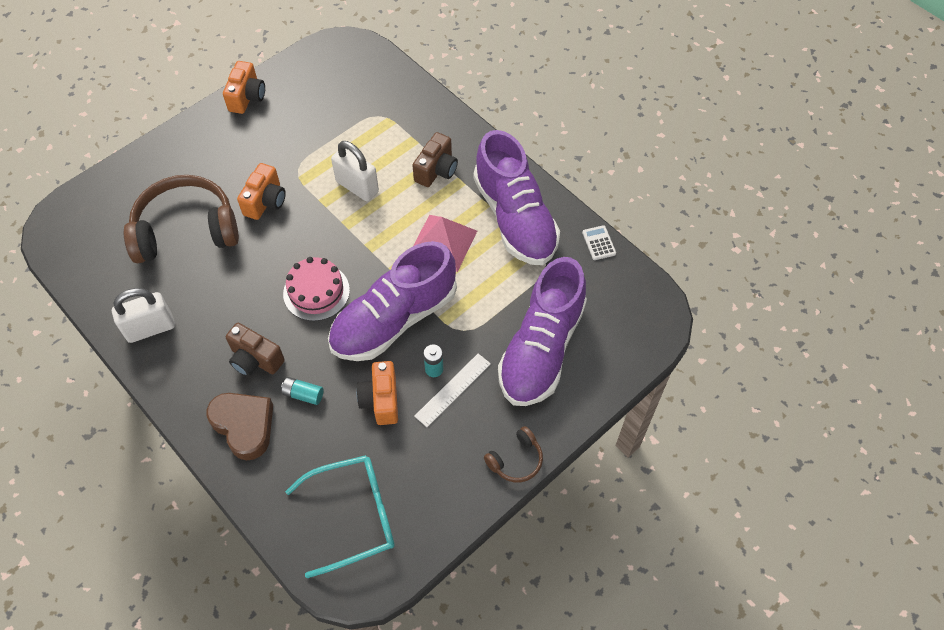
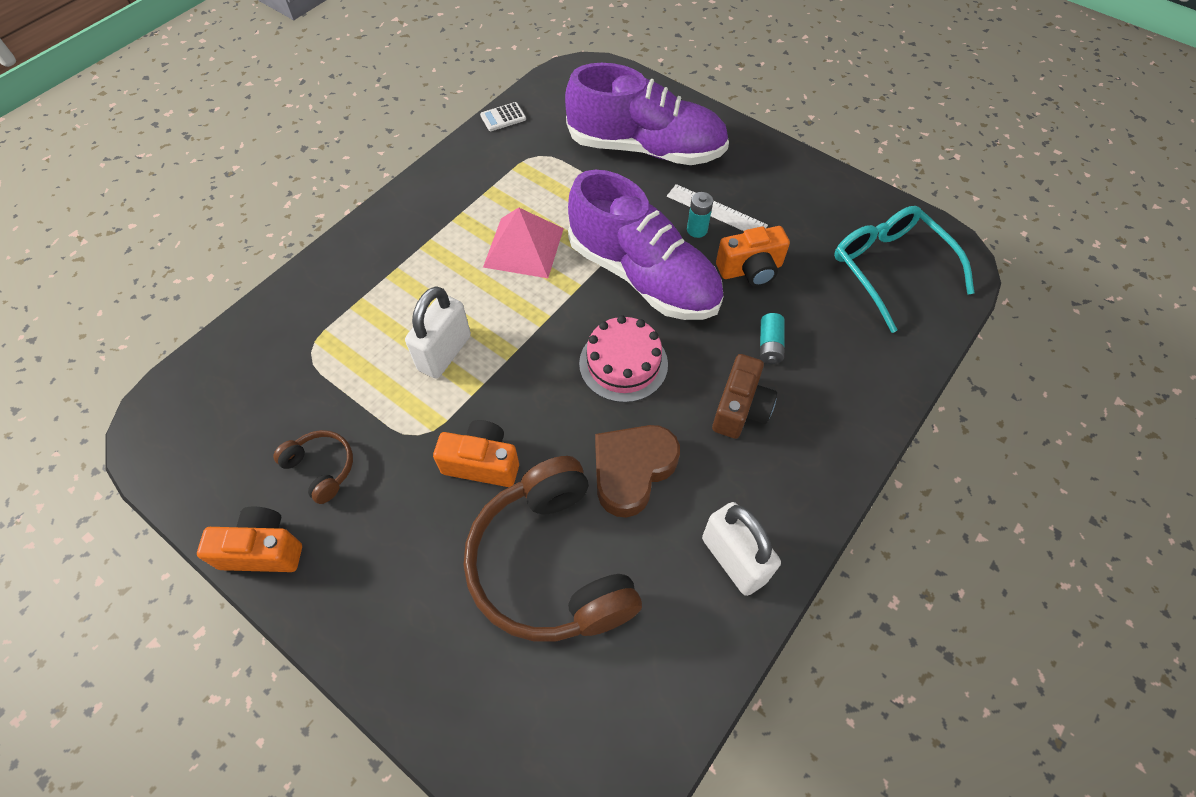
camera: 100 degrees left, 0 degrees up
(244, 426) = (832, 397): brown heart -> brown heart (632, 470)
(436, 170) = (409, 270): brown camera -> none
(515, 218) = (478, 187): purple shoe -> none
(516, 460) = (776, 154): brown headphones -> brown headphones (322, 468)

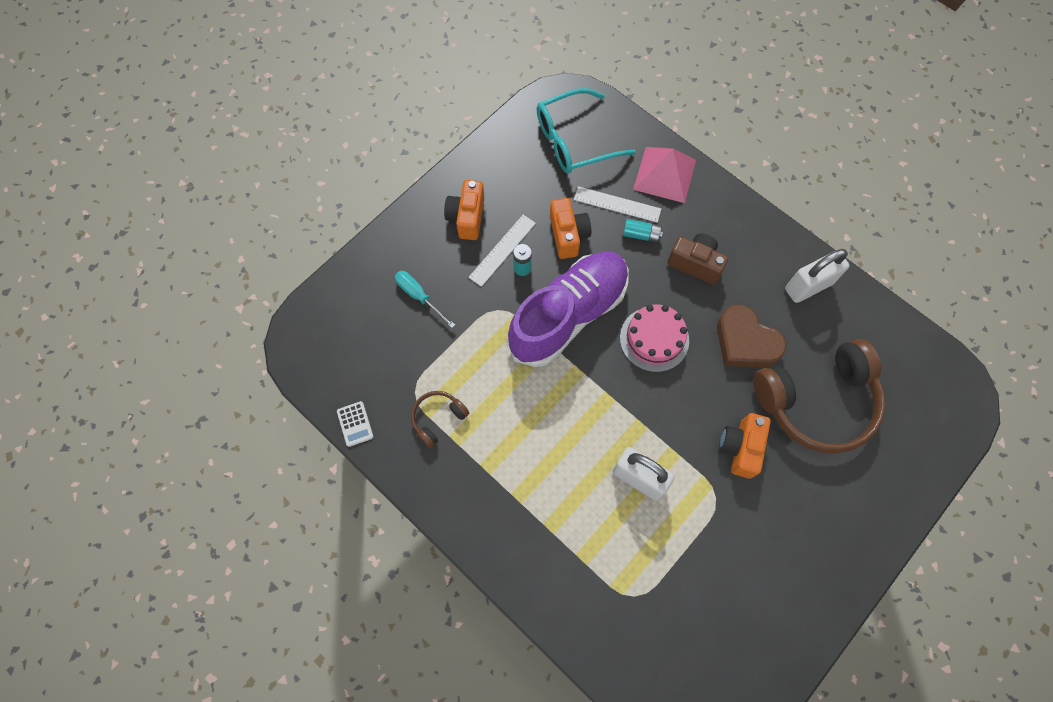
camera: 85 degrees left, 10 degrees up
(263, 550) = (815, 614): orange camera -> orange camera (467, 217)
(322, 468) = (746, 574): brown headphones -> brown headphones (438, 418)
(524, 247) = (529, 410): pink pyramid -> pink pyramid (665, 174)
(646, 148) = (419, 296): purple shoe -> turquoise screwdriver
(808, 318) = (617, 204): none -> white ruler

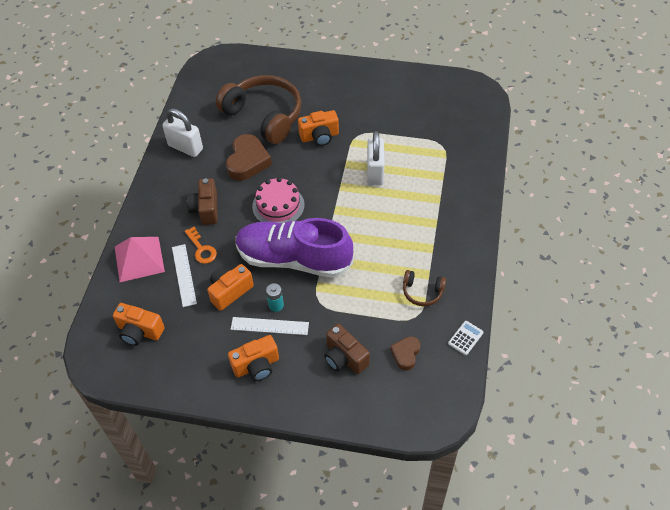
camera: 120 degrees left, 15 degrees down
(381, 354) = (405, 354): none -> brown heart
(419, 296) = (344, 358): turquoise screwdriver -> brown camera
(574, 141) = (139, 331): turquoise glasses -> orange camera
(641, 235) = (201, 249): turquoise battery -> orange key

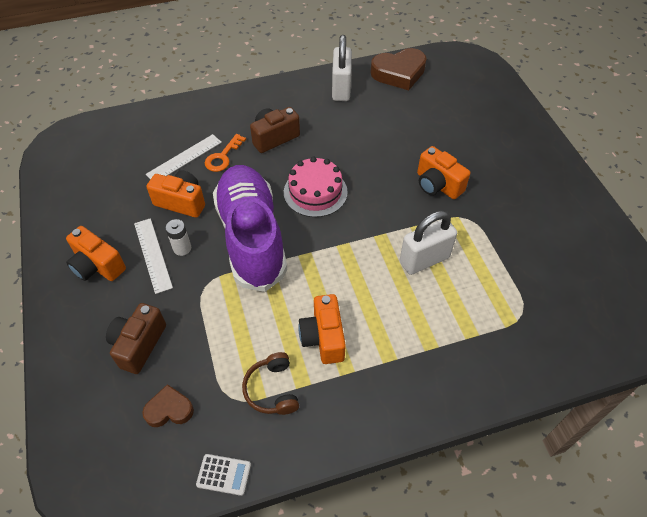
camera: 60 degrees right, 0 degrees up
(139, 259) = (187, 118): pink pyramid -> none
(139, 331) = (103, 157): orange camera -> orange camera (323, 338)
(247, 161) = (357, 141): brown heart -> brown heart (399, 73)
(264, 115) = (429, 127): brown headphones -> none
(276, 305) = (182, 248): turquoise battery -> white battery

